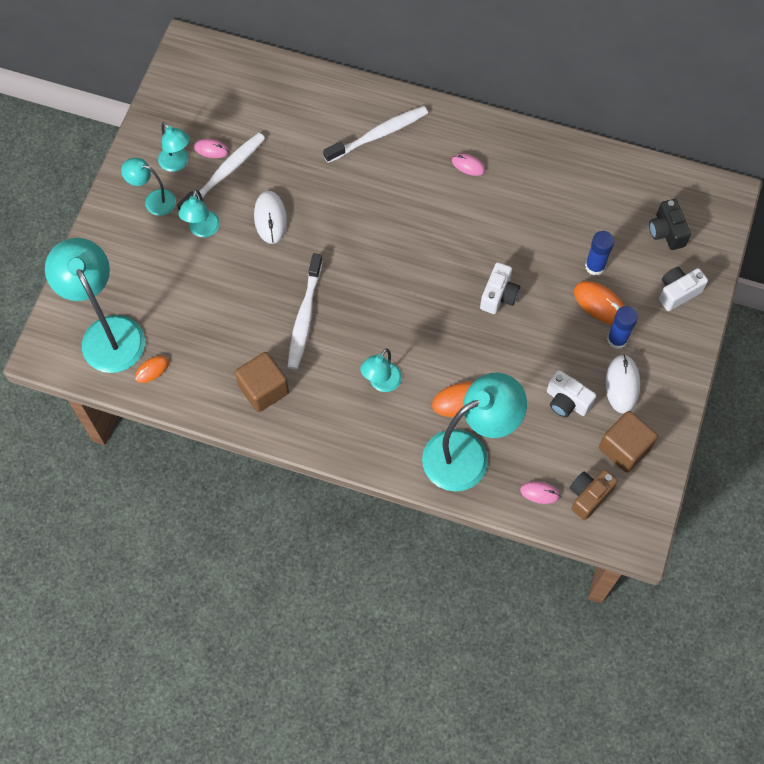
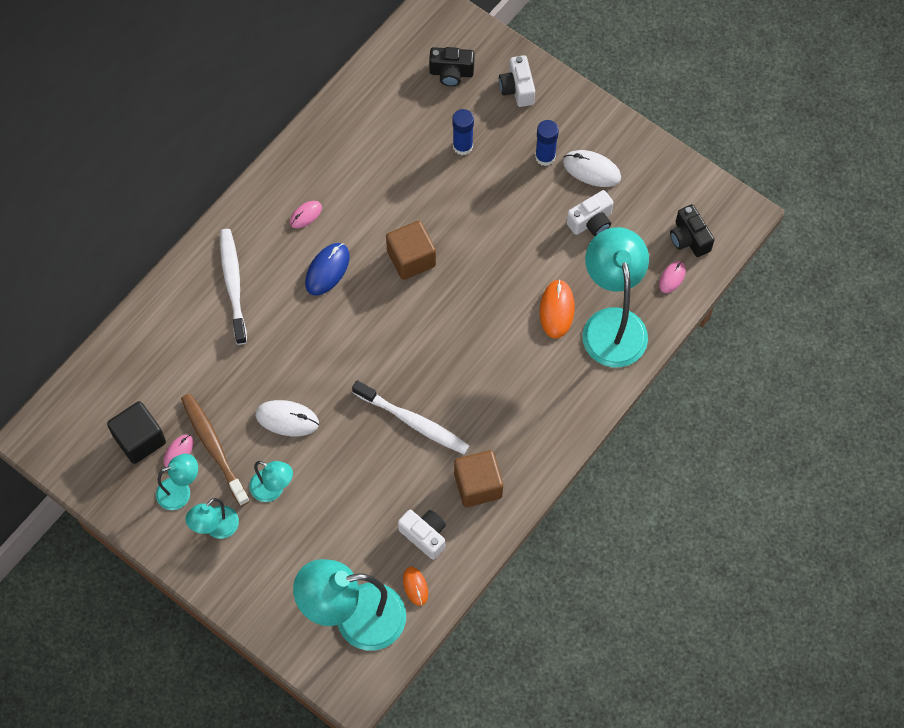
camera: 70 degrees left, 0 degrees up
(212, 118) = (140, 439): none -> black cube
(224, 173) = (214, 447): white toothbrush -> brown toothbrush
(381, 383) = (512, 375): turquoise lamp -> none
(422, 200) = (327, 270): none -> blue mouse
(498, 295) = (460, 239): white camera -> white camera (424, 535)
(588, 496) = (689, 238): brown camera -> black camera
(600, 304) = (503, 157): orange mouse -> none
(624, 448) = (654, 192): brown cube -> brown cube (411, 258)

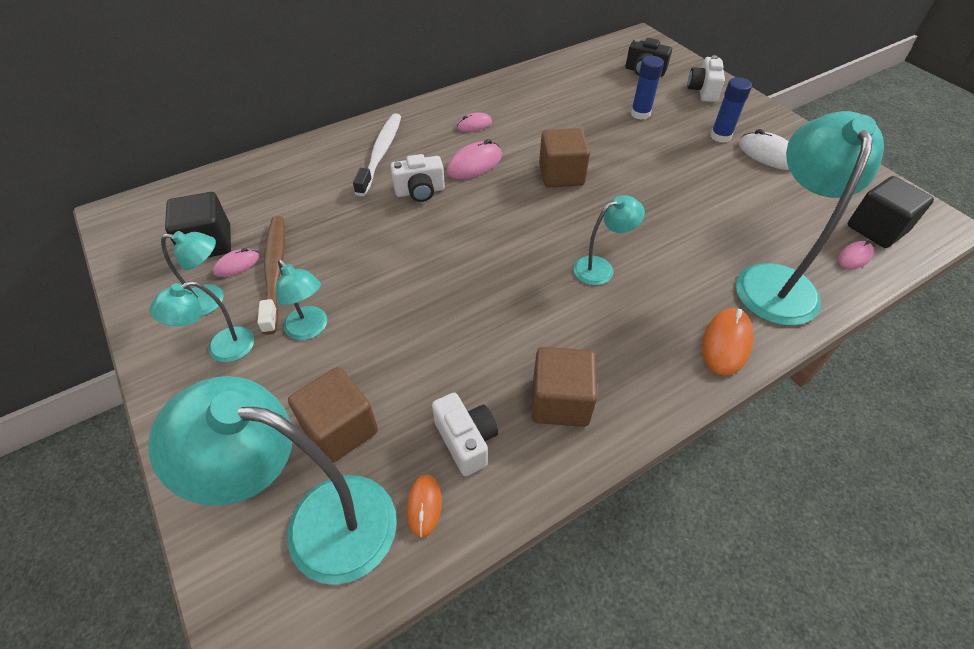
camera: 20 degrees right, 15 degrees down
(287, 419) = (367, 268): white mouse -> none
(327, 270) = (474, 164): blue mouse -> pink mouse
(337, 557) = (340, 429): none -> brown cube
(413, 422) = (505, 309): white toothbrush -> none
(475, 356) = (601, 268): none -> turquoise lamp
(557, 310) = (708, 251): orange mouse -> orange mouse (726, 343)
(591, 222) = (761, 191): white camera -> white camera (420, 191)
(689, 238) = (876, 229): black camera -> black cube

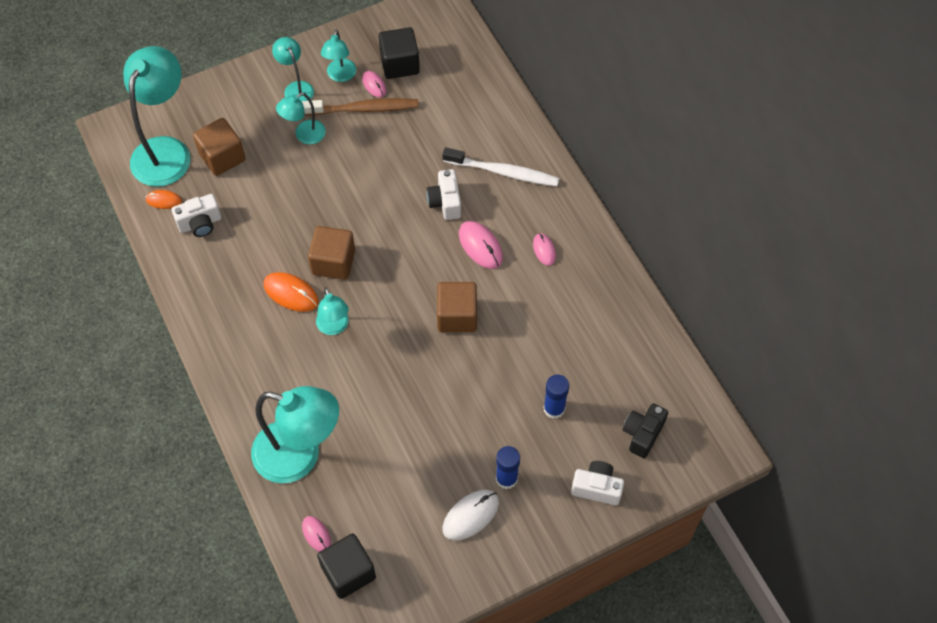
camera: 95 degrees right, 10 degrees up
(560, 401) = (217, 279): brown cube -> brown cube (333, 262)
(726, 343) = (244, 398): orange mouse -> orange mouse (291, 293)

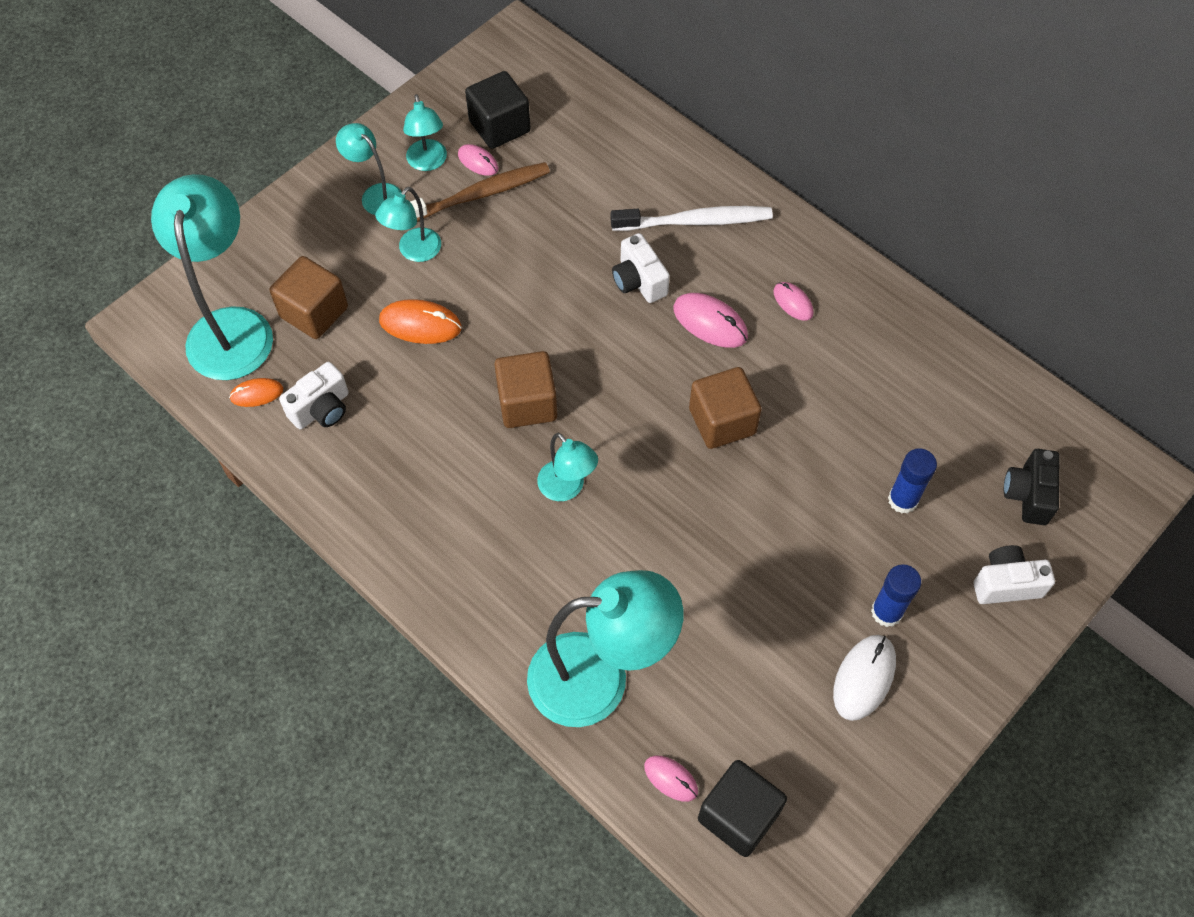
camera: 20 degrees left, 0 degrees up
(291, 293) = (488, 462): orange mouse -> orange mouse (420, 324)

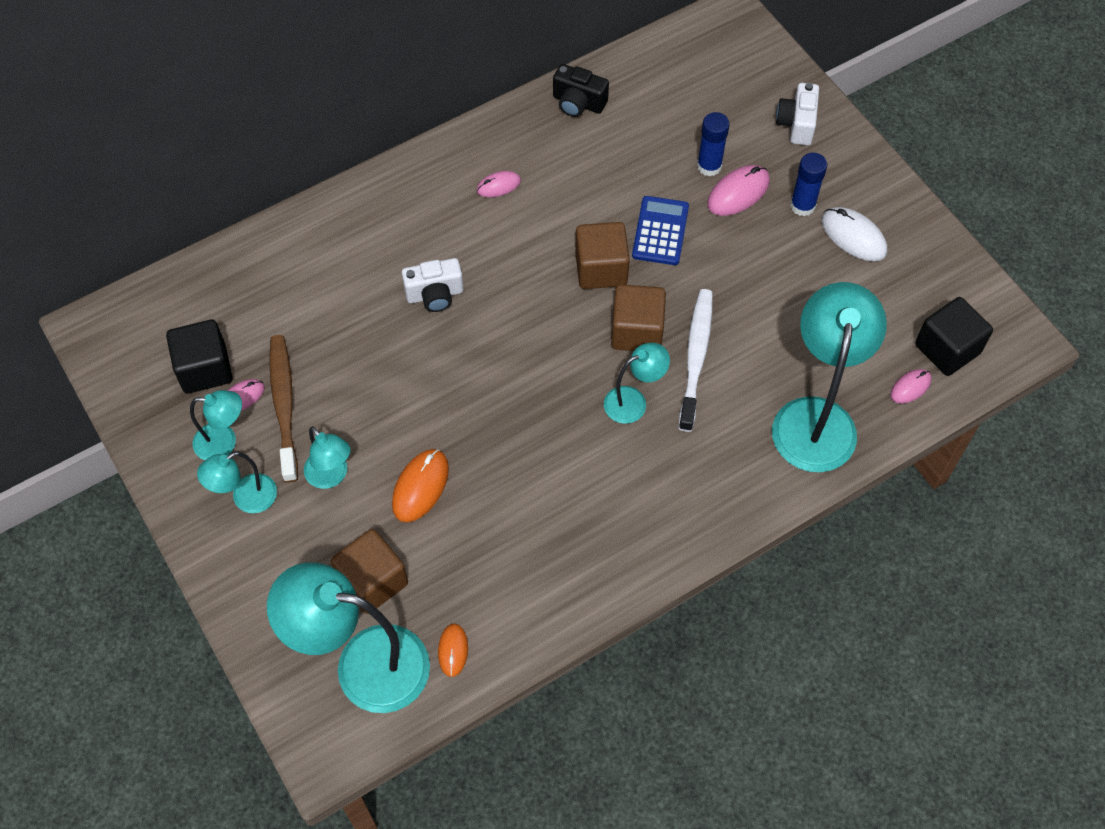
camera: 75 degrees left, 0 degrees up
(321, 409) = (489, 592): white camera -> none
(527, 403) = (537, 414): brown cube -> brown cube (637, 331)
(695, 221) = (385, 234): white toothbrush -> white toothbrush (695, 357)
(710, 322) = (498, 251): pink mouse -> pink mouse (738, 193)
(792, 468) = (660, 231): none -> blue calculator
(1028, 495) = (726, 86): black camera -> black camera (578, 103)

